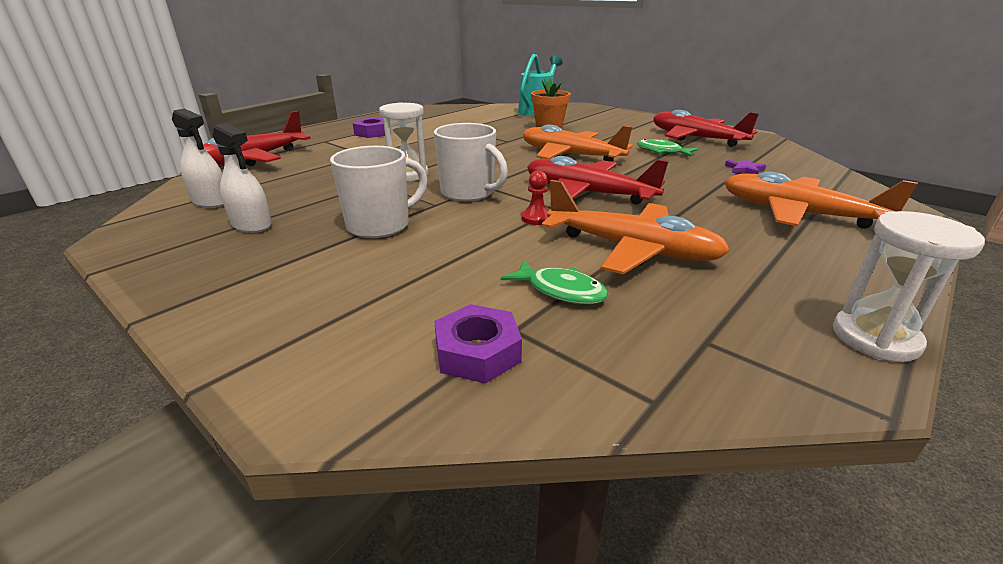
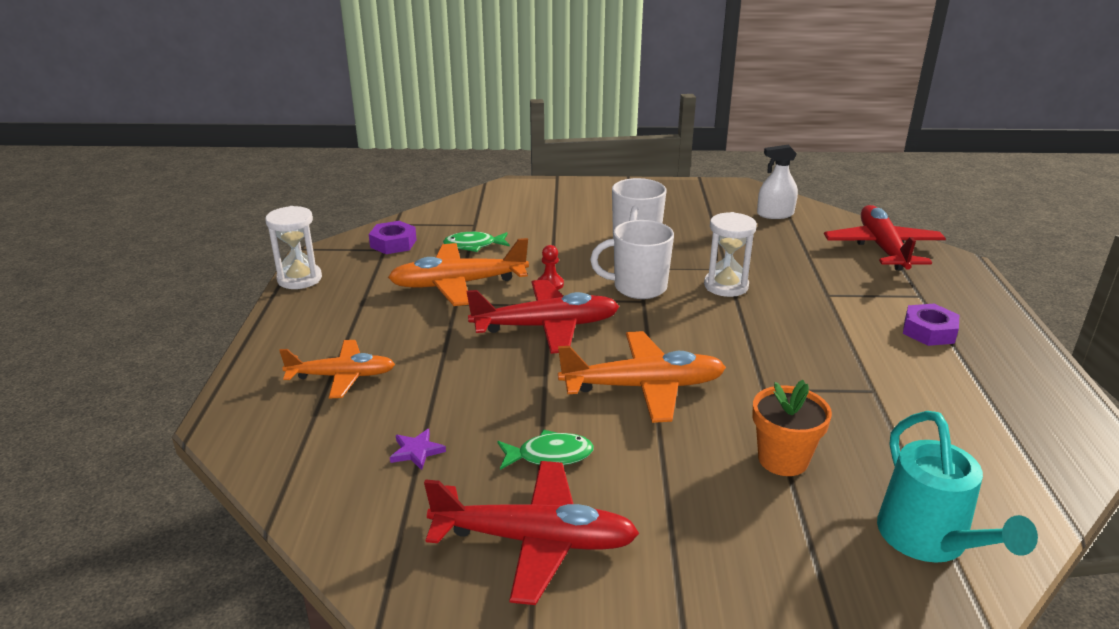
camera: 140 degrees right, 0 degrees up
(251, 224) = (705, 214): white spray bottle -> none
(477, 352) = (479, 213): purple nut -> purple nut (393, 243)
(798, 214) = (342, 376): orange plane -> orange plane, size x0.67

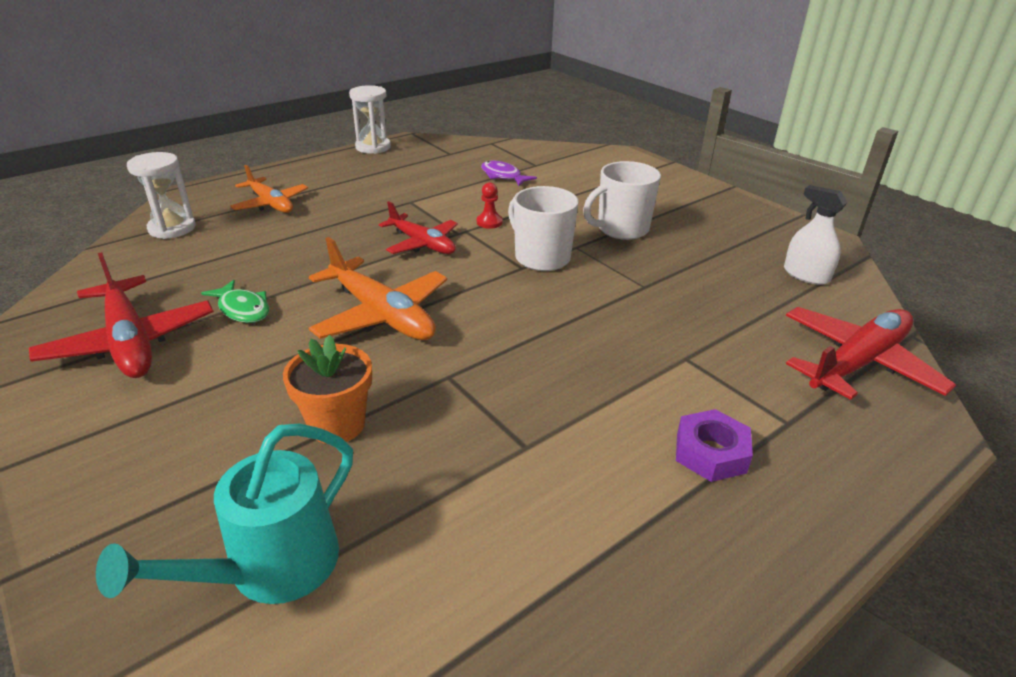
camera: 50 degrees right, 5 degrees up
(393, 243) = (462, 153): purple nut -> none
(417, 451) = (205, 260): purple star -> none
(458, 284) = (438, 192): orange plane -> none
(473, 245) = (503, 176): green fish -> purple fish
(546, 327) = (422, 243): red plane -> red plane, size x0.67
(726, 286) = (610, 296): white hourglass -> white hourglass (172, 228)

